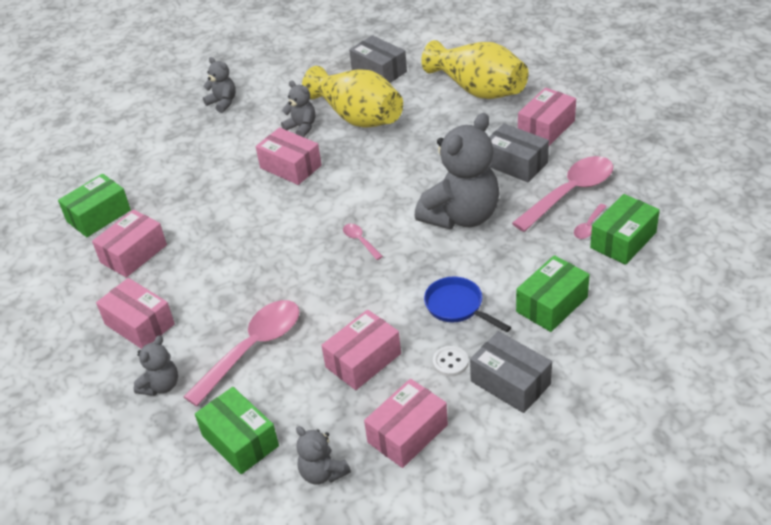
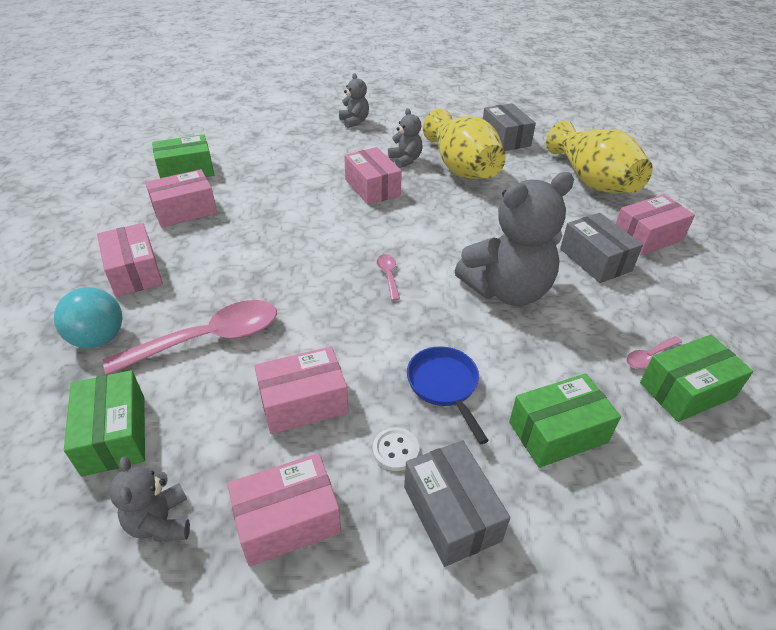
camera: 20 degrees right, 0 degrees up
(161, 385) = (99, 338): grey teddy bear -> turquoise ball
(570, 193) = (643, 311): pink spoon -> none

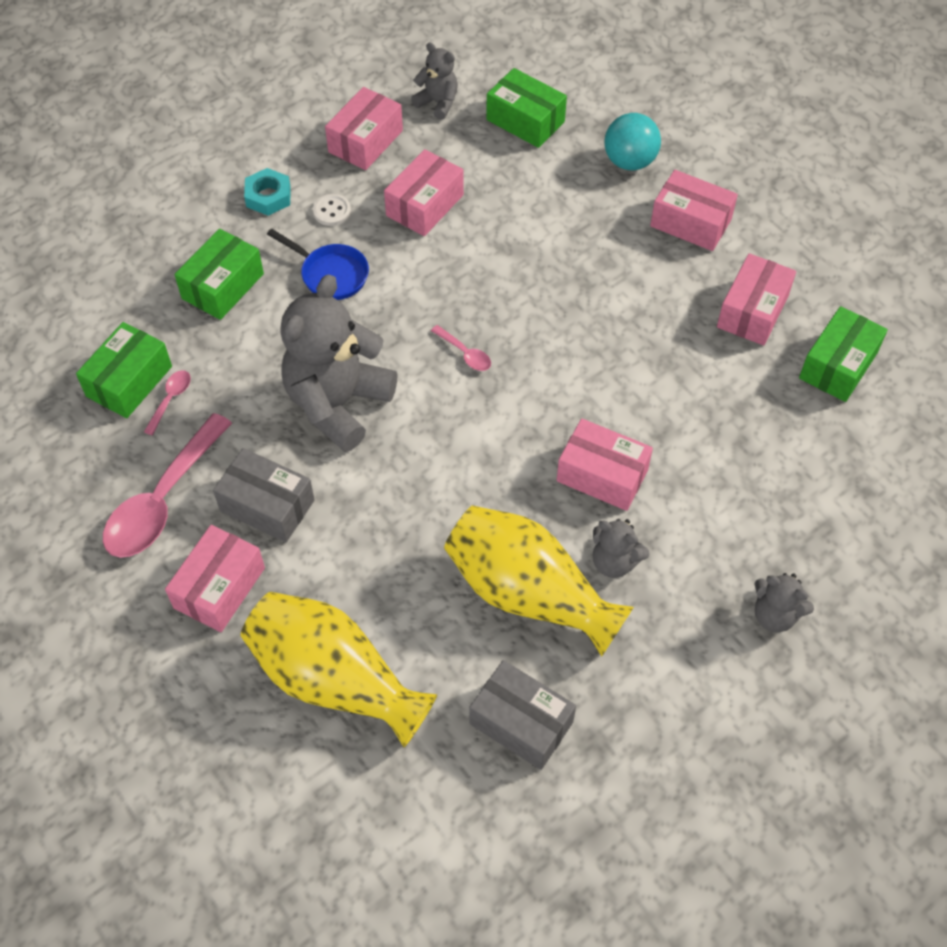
camera: 145 degrees right, 15 degrees up
(209, 339) = (548, 207): pink spoon -> pink spoon (163, 500)
(451, 513) = (268, 196): grey box -> turquoise nut

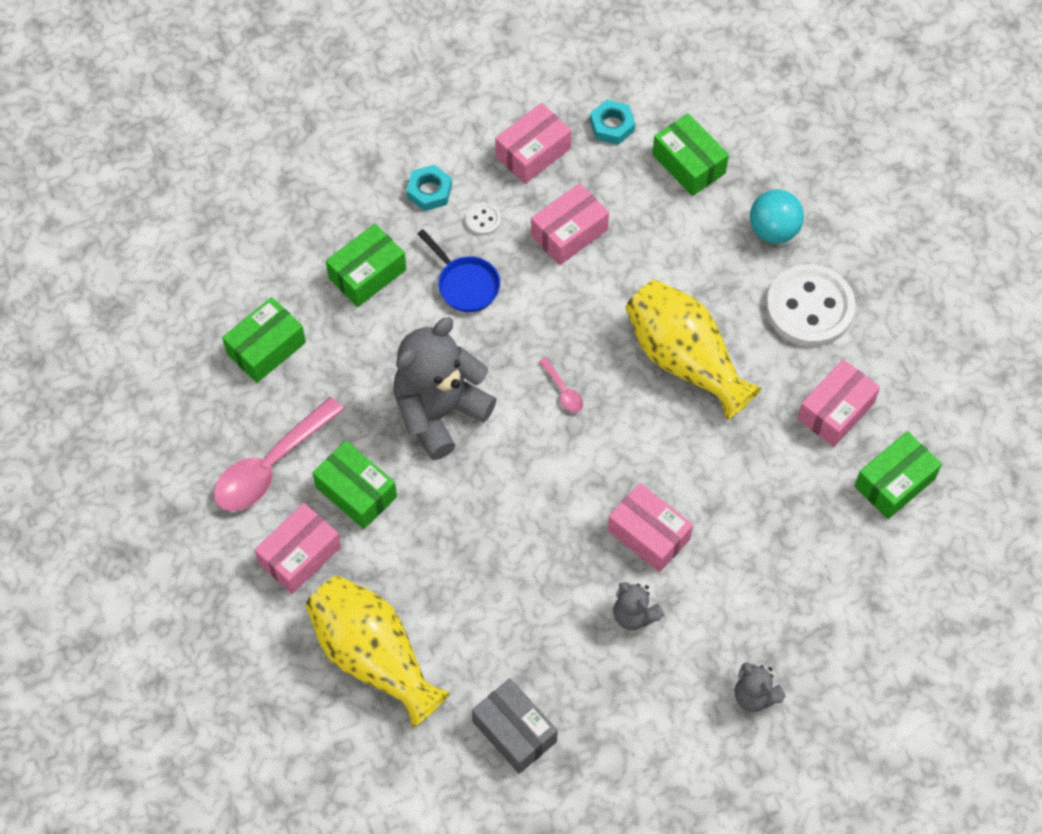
camera: 15 degrees right, 5 degrees up
(170, 399) = (297, 374): pink spoon -> none
(267, 505) = (356, 492): grey box -> green box
(438, 103) = (612, 125): grey teddy bear -> turquoise nut
(529, 593) = (553, 624): yellow vase -> yellow vase (685, 360)
(690, 223) = (809, 308): pink box -> white button

